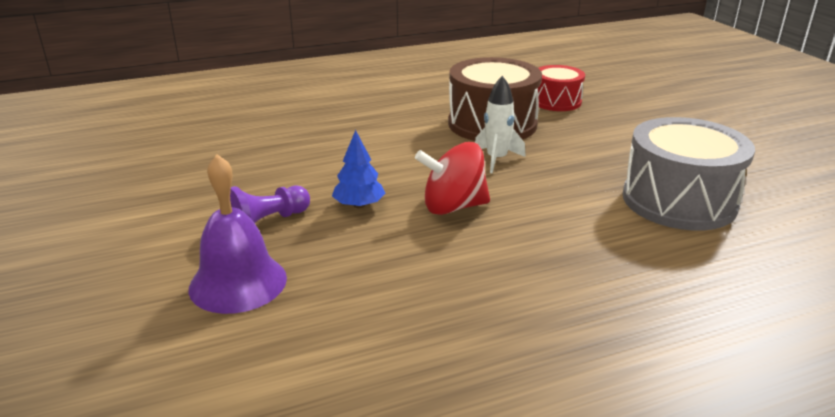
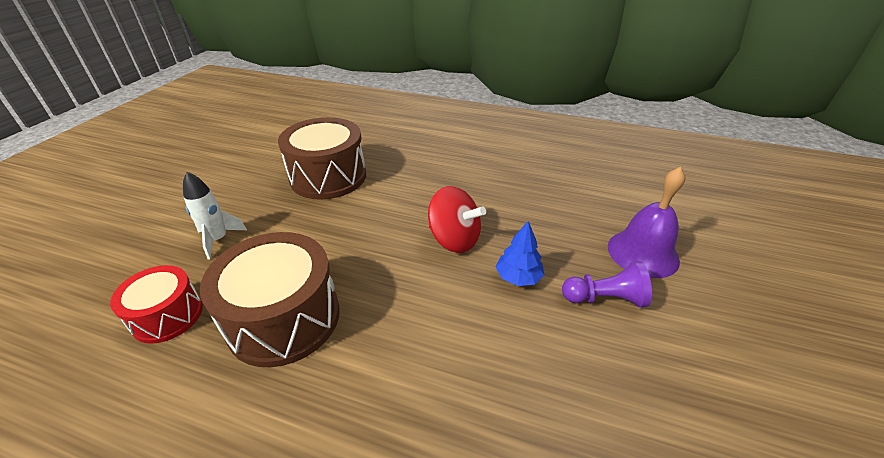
camera: 140 degrees left, 10 degrees up
(496, 159) = (360, 266): white rocket -> white rocket (218, 239)
(678, 201) = (328, 177): grey drum -> brown drum

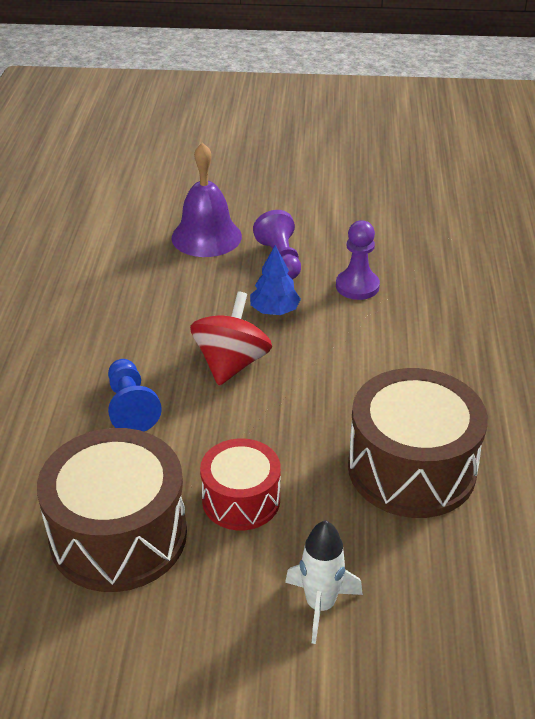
camera: 105 degrees left, 0 degrees up
(167, 316) = (464, 578): red drum -> red drum (241, 500)
(427, 190) = (131, 407): none -> blue pawn
(551, 353) = (357, 286): none -> purple pawn

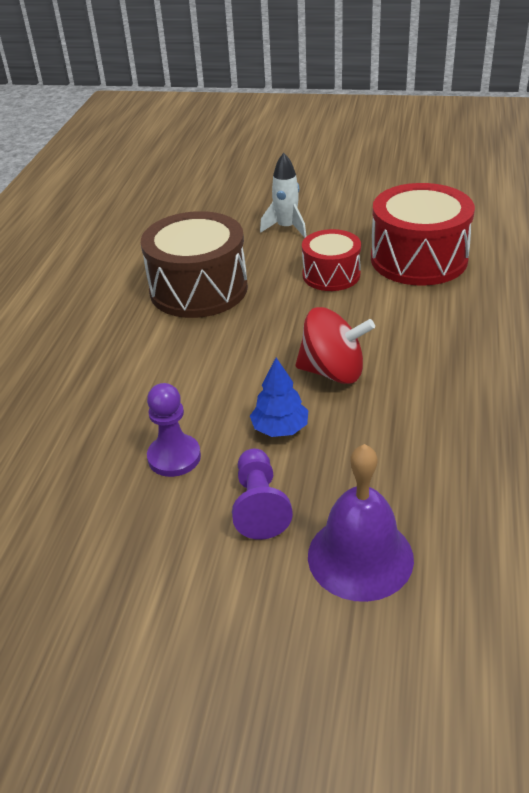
camera: 170 degrees left, 0 degrees up
(118, 535) = (419, 259): brown drum -> red drum
(131, 407) = (427, 337): blue pawn -> none
(231, 364) = (333, 372): red spinning top -> red spinning top turned 105 degrees counterclockwise

